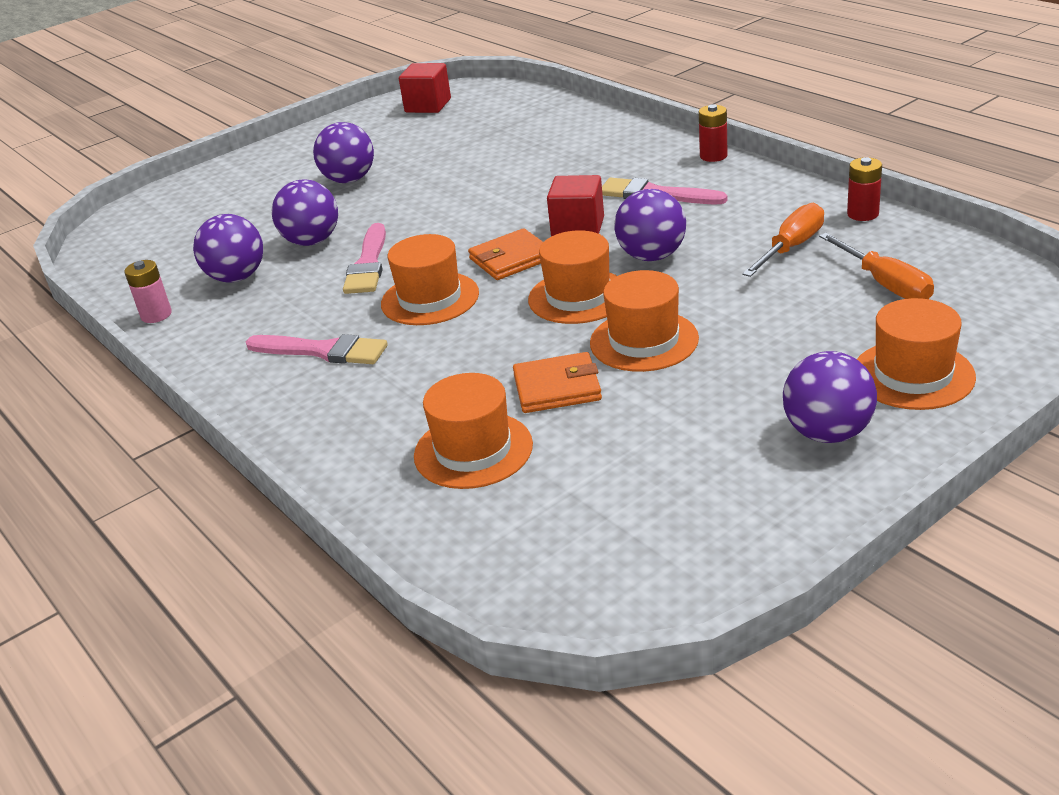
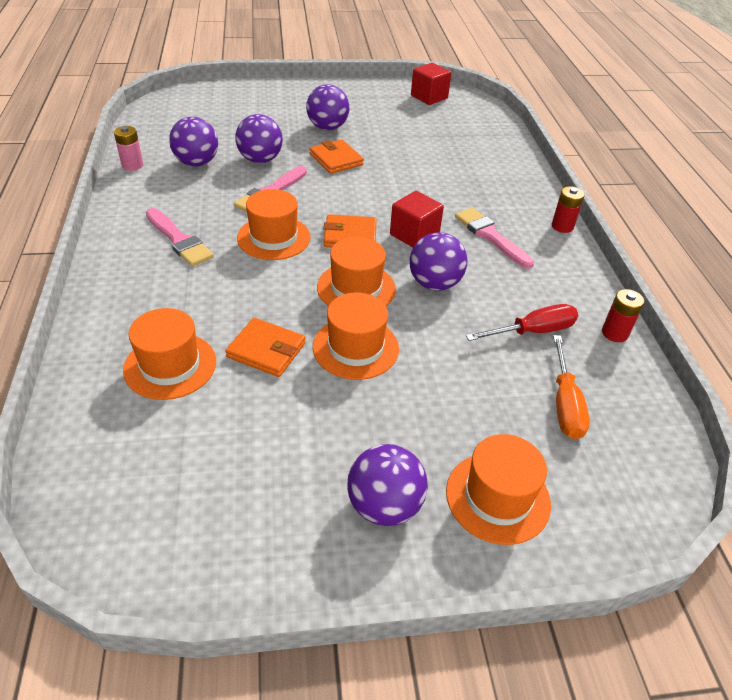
camera: 25 degrees right, 10 degrees up
(401, 203) = (336, 159): none -> orange wallet
(791, 247) = (533, 331): orange screwdriver -> red screwdriver

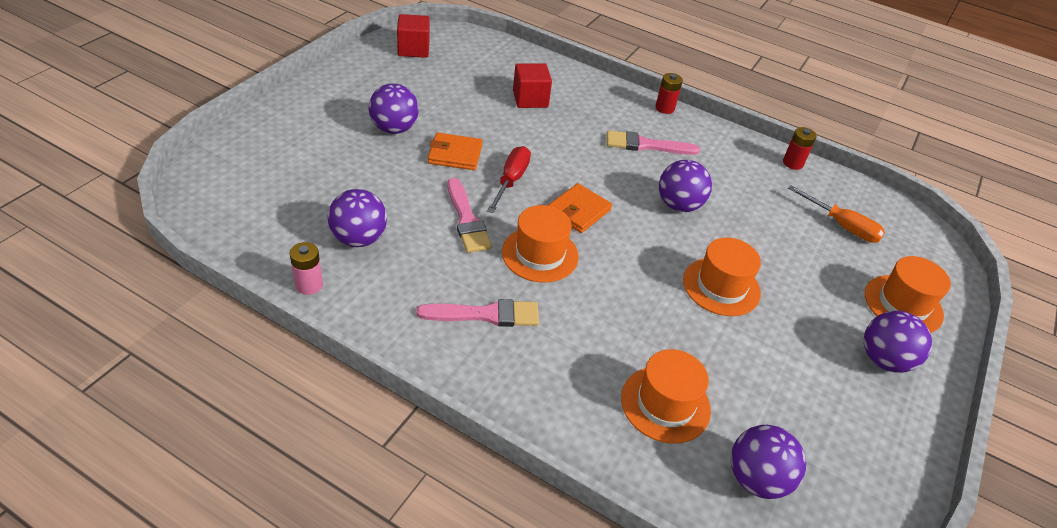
camera: 55 degrees left, 0 degrees up
(260, 160) = (402, 196): purple ball -> purple ball (756, 479)
(266, 350) = (688, 336): orange wallet -> none
(356, 288) = (650, 246): orange hat -> none
(414, 235) = (610, 179): red cube -> red cube (530, 99)
(533, 331) = (766, 194): red screwdriver -> red screwdriver (511, 180)

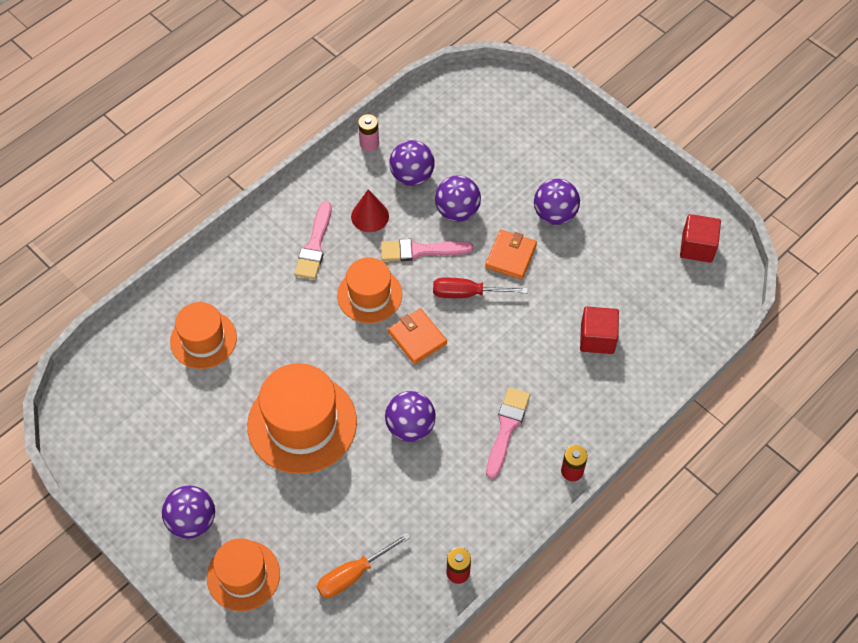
camera: 110 degrees right, 15 degrees up
(428, 269) = (370, 216): none -> red cone
(511, 180) = (467, 293): red screwdriver -> red screwdriver turned 150 degrees clockwise
(721, 286) = (302, 423): orange hat -> orange hat, size x1.59
(756, 479) = (129, 375): purple ball -> purple ball (457, 211)

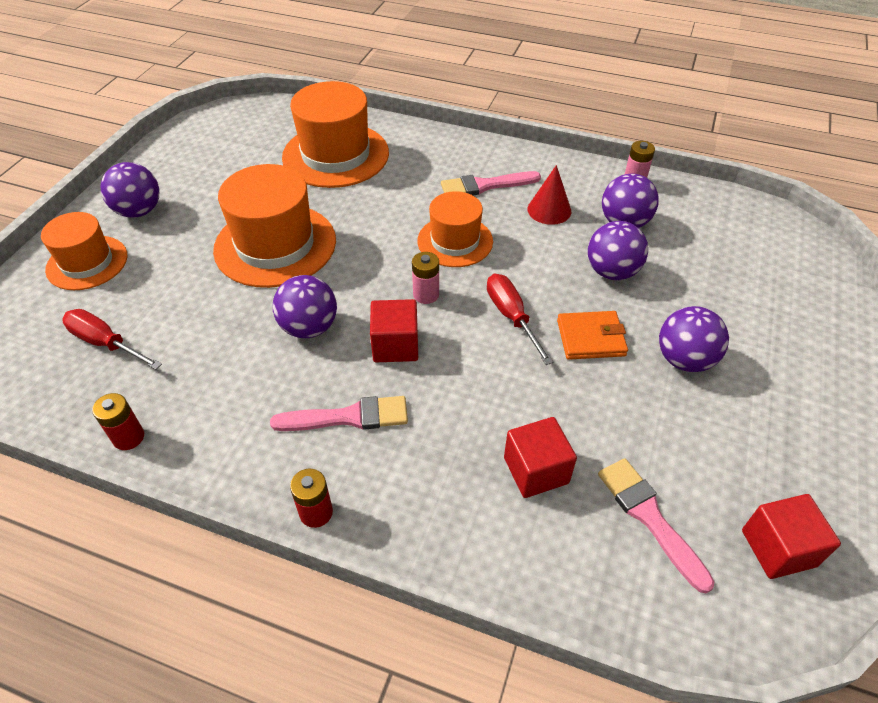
camera: 65 degrees right, 10 degrees down
(203, 339) = (335, 155): orange hat -> orange hat, size x1.59
(353, 574) = (105, 343): orange screwdriver -> red screwdriver
(417, 338) = (426, 295): orange wallet -> pink battery
(420, 251) = (537, 260): pink brush -> pink brush (649, 517)
(457, 376) = (395, 345): none -> red cube

